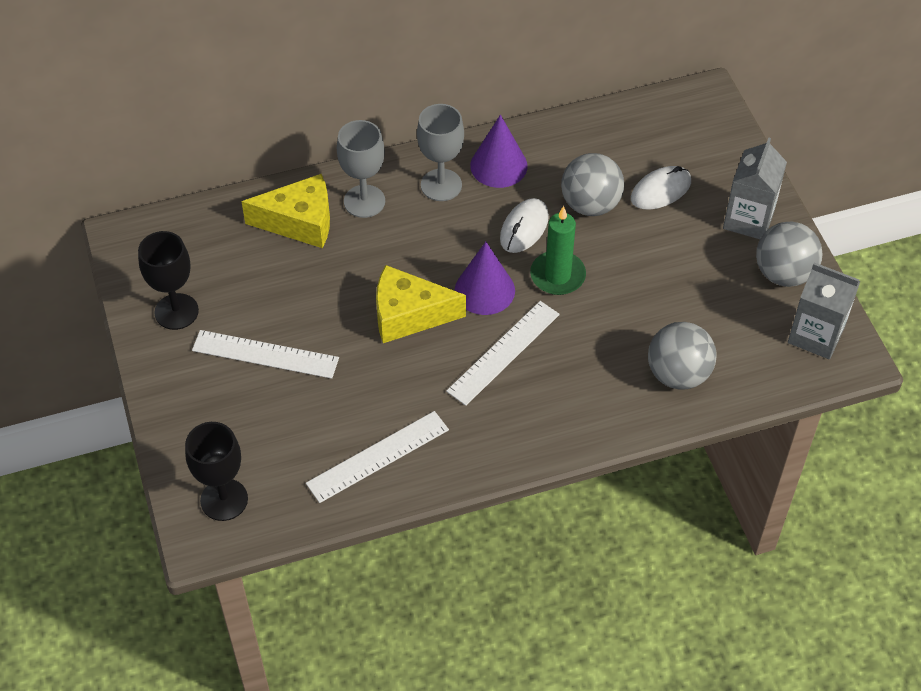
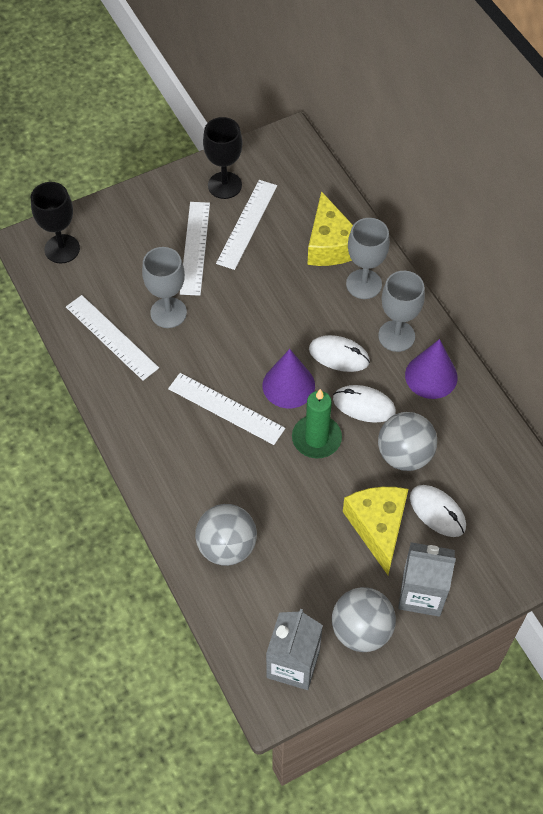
camera: 80 degrees right, 5 degrees up
(244, 297) = (247, 224): none -> white ruler
(356, 393) = (168, 313): none -> grey goblet
(409, 315) = (251, 335): yellow cheese -> yellow cheese (378, 527)
(455, 239) = (339, 355): none -> white mouse

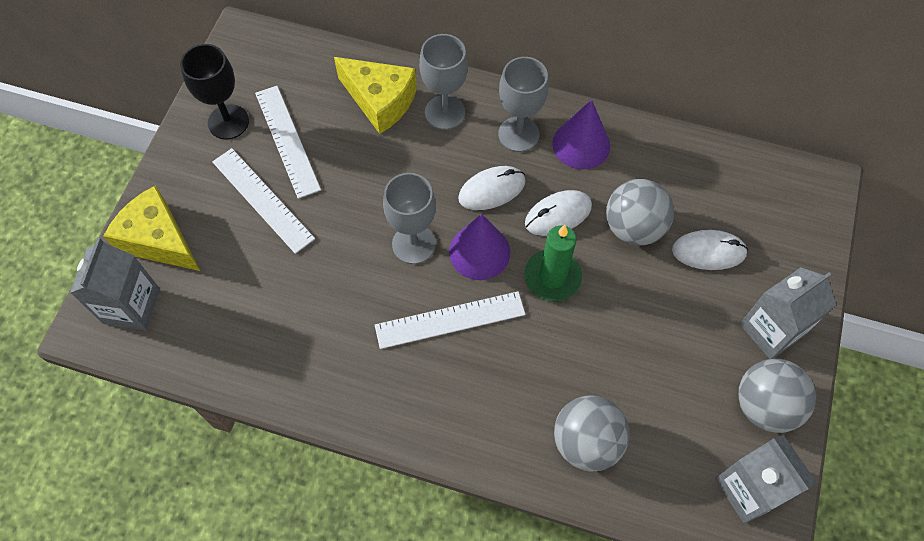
camera: 45 degrees left, 5 degrees up
(62, 249) = (131, 306): black goblet -> grey carton
(111, 337) = (274, 348): white ruler -> none
(168, 313) = (303, 279): grey goblet -> grey goblet (413, 244)
(378, 527) = (681, 307): yellow cheese -> yellow cheese (159, 240)

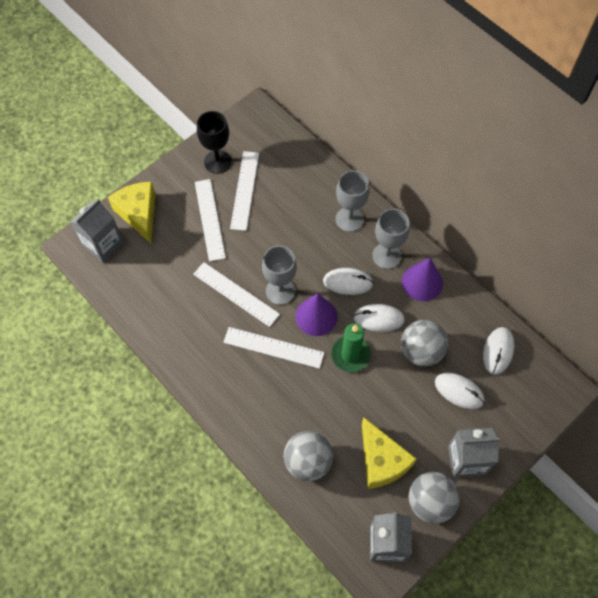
camera: 30 degrees right, 0 degrees up
(357, 277) = (236, 294): none -> white ruler
(380, 101) = (314, 192): yellow cheese -> yellow cheese (381, 461)
(721, 180) = (498, 351): none -> white mouse

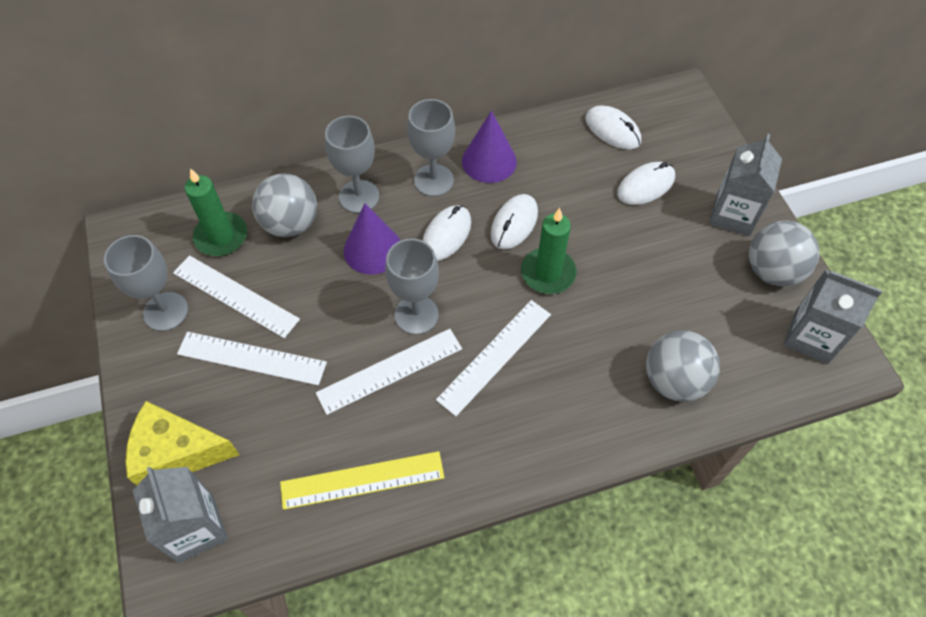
camera: 65 degrees left, 5 degrees down
(163, 311) = (362, 480): none -> yellow ruler
(217, 162) = (165, 311): black goblet -> grey goblet
(280, 161) = (221, 236): none -> green candle
(316, 316) = (475, 288): purple cone -> purple cone (373, 249)
(381, 461) = (703, 298): yellow cheese -> none
(421, 351) = (578, 200): grey ball -> grey ball (290, 224)

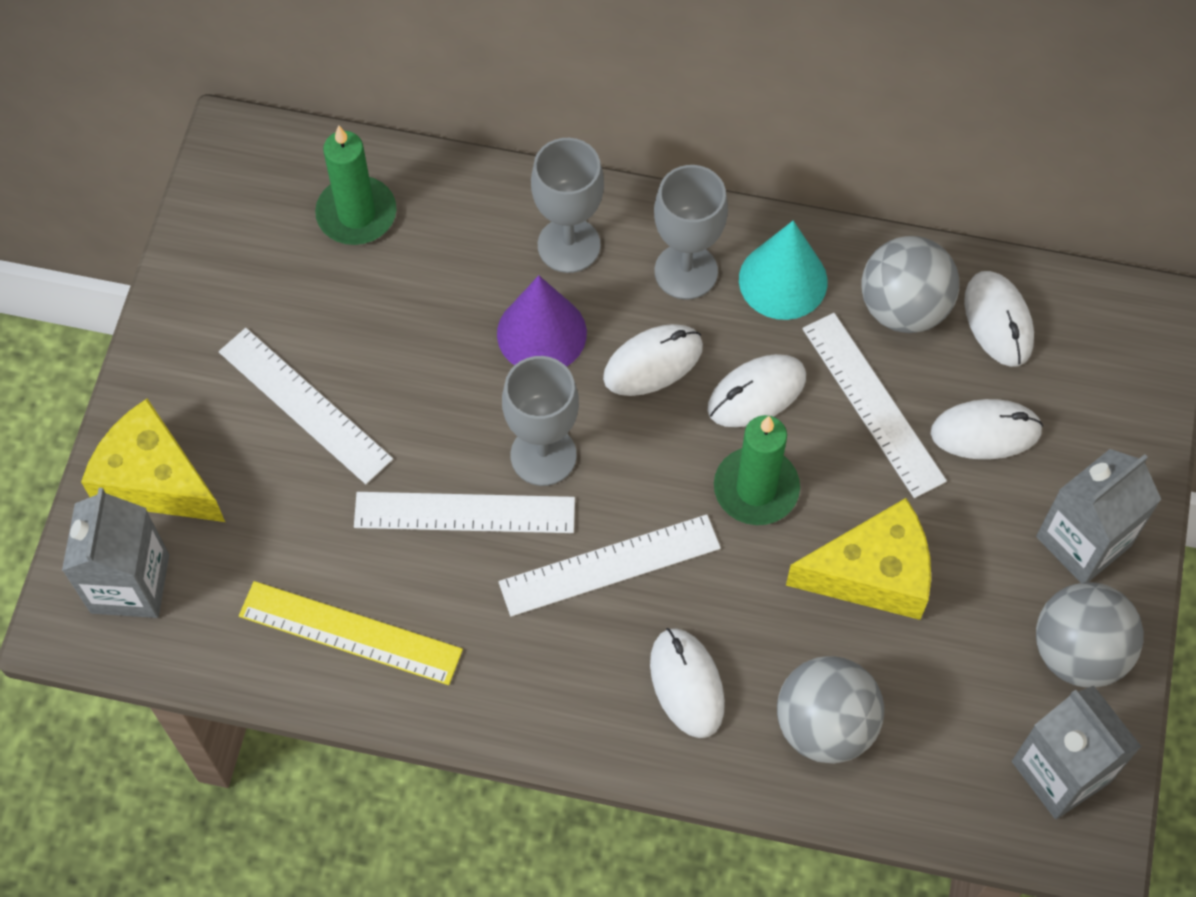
camera: 30 degrees right, 5 degrees up
(165, 311) = (234, 286): grey goblet -> none
(235, 296) = (330, 309): white ruler -> white ruler (873, 404)
(290, 224) = (455, 240): grey ball -> grey ball (903, 308)
(489, 161) = (783, 280): purple cone -> turquoise cone
(583, 399) = (687, 684): none -> white mouse
(640, 285) = (872, 573): none -> yellow cheese

